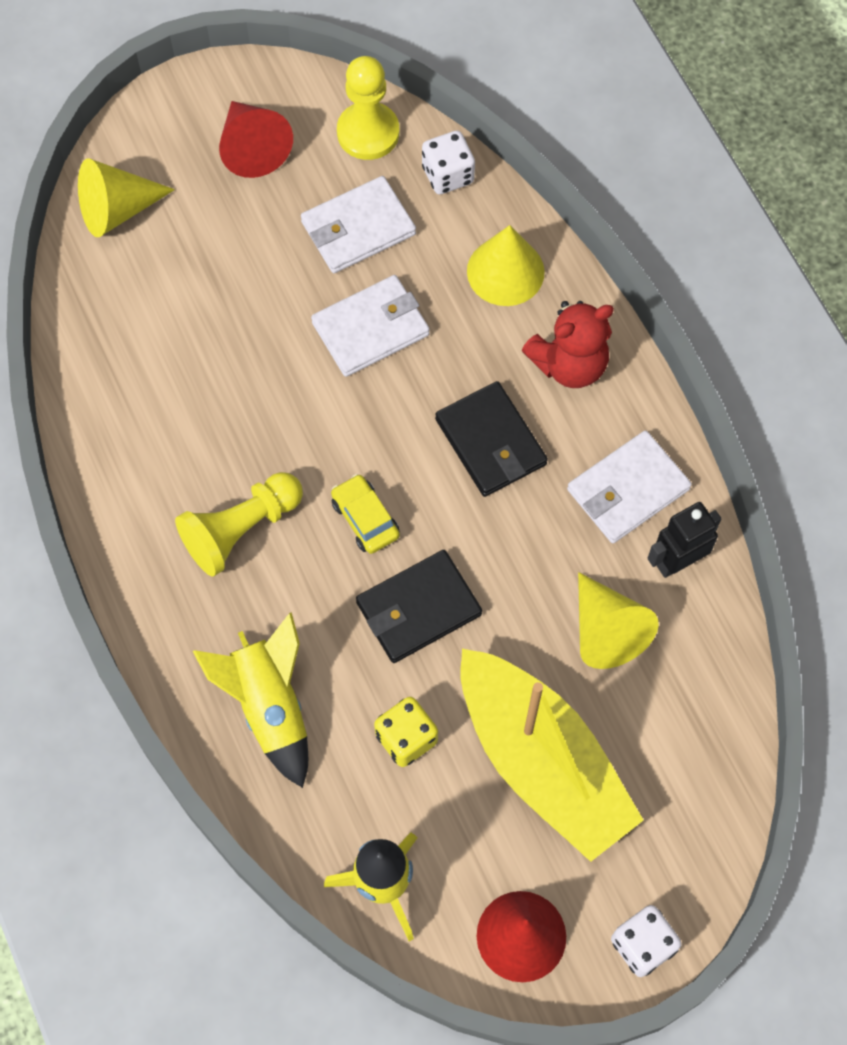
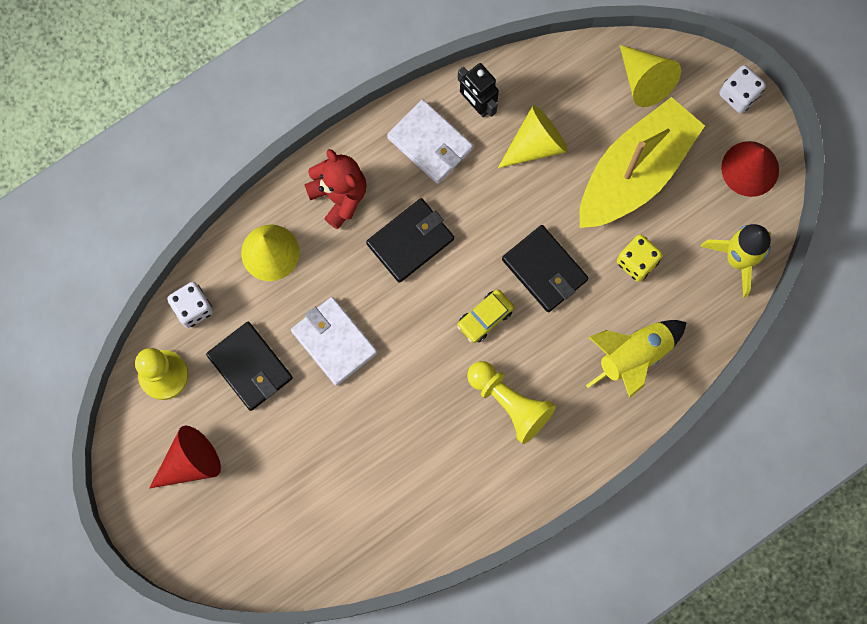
camera: 100 degrees left, 10 degrees up
(117, 210) = (262, 555): yellow cone -> yellow cone (645, 81)
(358, 228) = (250, 367): white wallet -> black wallet

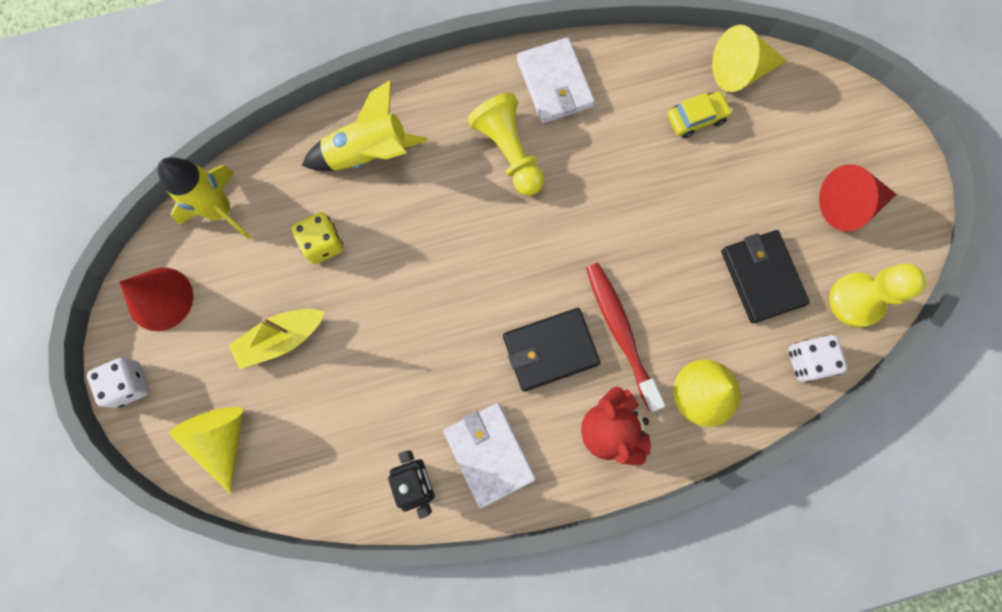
camera: 160 degrees left, 0 degrees up
(334, 342) = (666, 273): white wallet -> white wallet (555, 83)
(356, 277) = (620, 332): none -> red toothbrush
(485, 318) = (501, 242): yellow car -> yellow car (696, 118)
(536, 144) = (373, 409): yellow cone -> yellow cone (740, 71)
(545, 270) = (420, 269): black wallet -> none
(635, 172) = (281, 339): yellow boat -> yellow boat, size x0.53

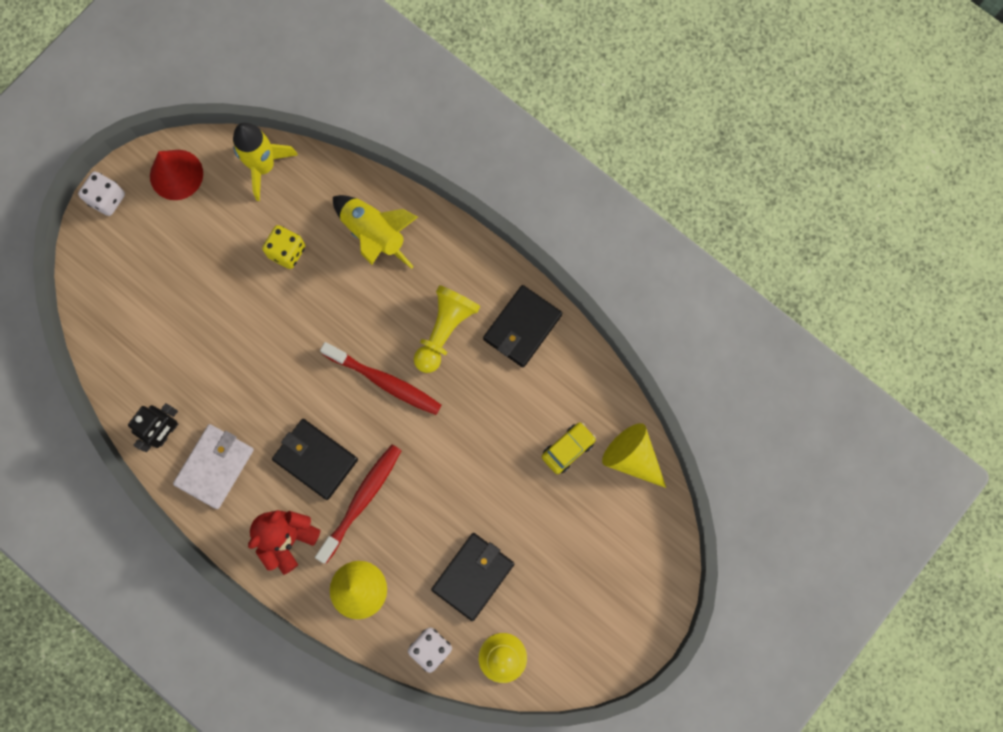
camera: 55 degrees right, 0 degrees up
(222, 439) = (110, 285): yellow cone -> none
(281, 339) = (202, 273): yellow boat -> none
(519, 236) = (385, 382): none -> red toothbrush
(555, 83) = (522, 327): white wallet -> black wallet
(696, 118) = (568, 449): yellow car -> yellow car turned 75 degrees counterclockwise
(848, 204) = (577, 606): red cone -> none

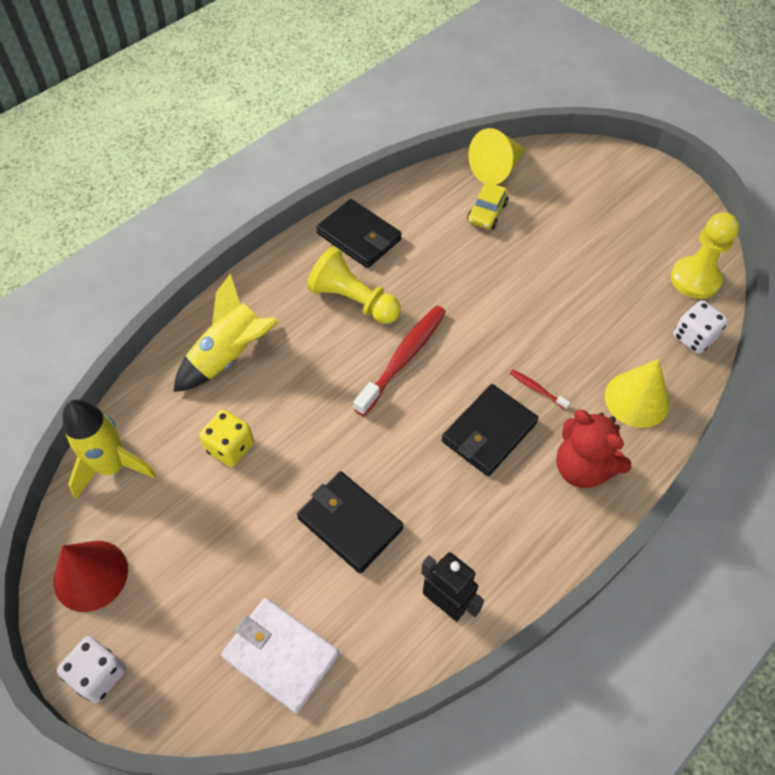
camera: 85 degrees left, 20 degrees down
(215, 466) = (493, 545): white wallet -> white wallet (280, 655)
(362, 500) = (537, 389): red toothbrush -> red toothbrush, size x0.44
(473, 576) = (615, 296): black wallet -> black wallet (349, 523)
(568, 449) = (487, 213): yellow car -> yellow car turned 120 degrees counterclockwise

